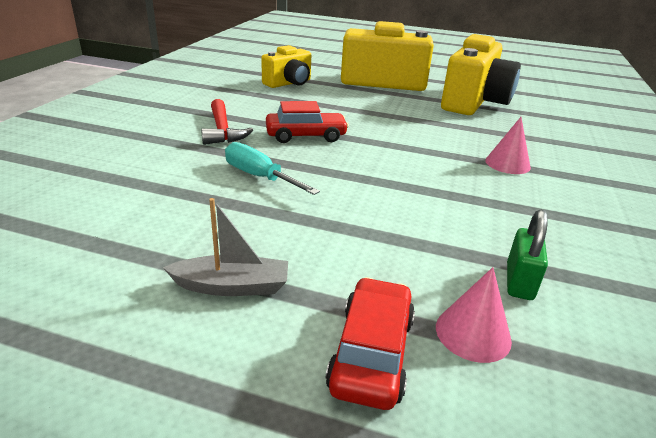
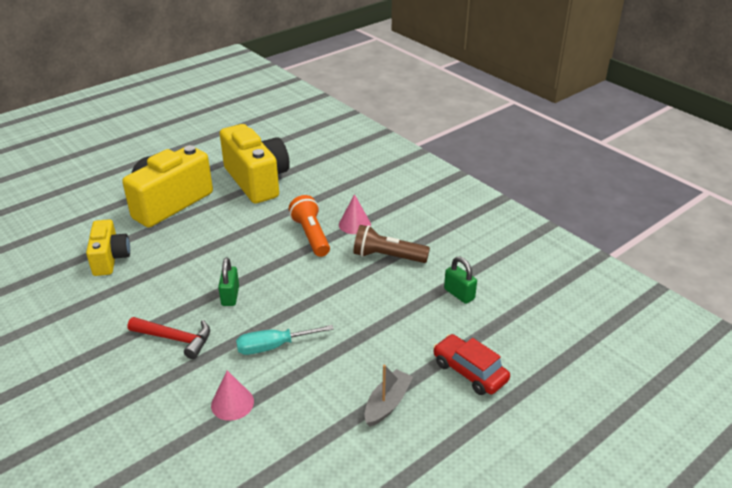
camera: 55 degrees left, 5 degrees up
(306, 136) = (230, 296): red car -> green padlock
(448, 146) = (311, 235): none -> orange flashlight
(473, 333) = (480, 331): pink cone -> pink cone (232, 403)
(493, 200) = (387, 257): none -> brown flashlight

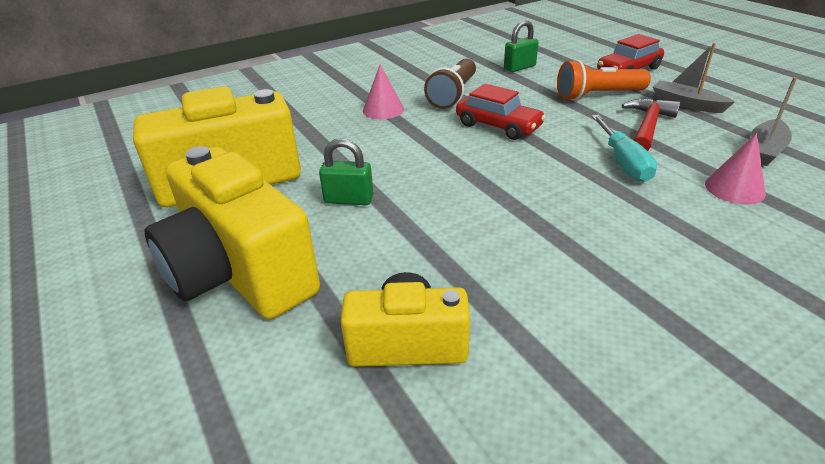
camera: 80 degrees left, 0 degrees up
(175, 339) = (630, 240): red hammer -> red hammer (647, 126)
(230, 296) = (526, 195): green padlock -> green padlock (349, 199)
(293, 438) = (765, 150): none -> grey boat
(311, 235) = (397, 136): orange flashlight -> orange flashlight (598, 95)
(331, 282) = (498, 126): none -> red car

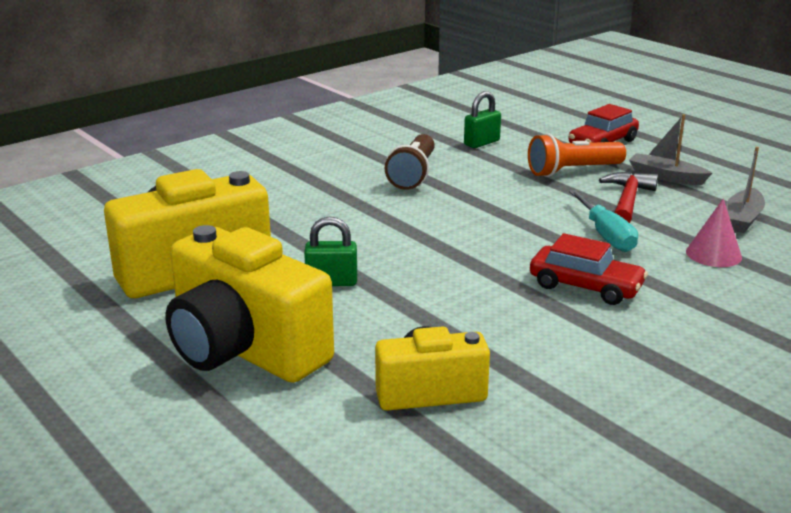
camera: 10 degrees left, 10 degrees down
(383, 110) = (338, 193): pink cone -> none
(498, 126) = (471, 205): red car -> red car (585, 286)

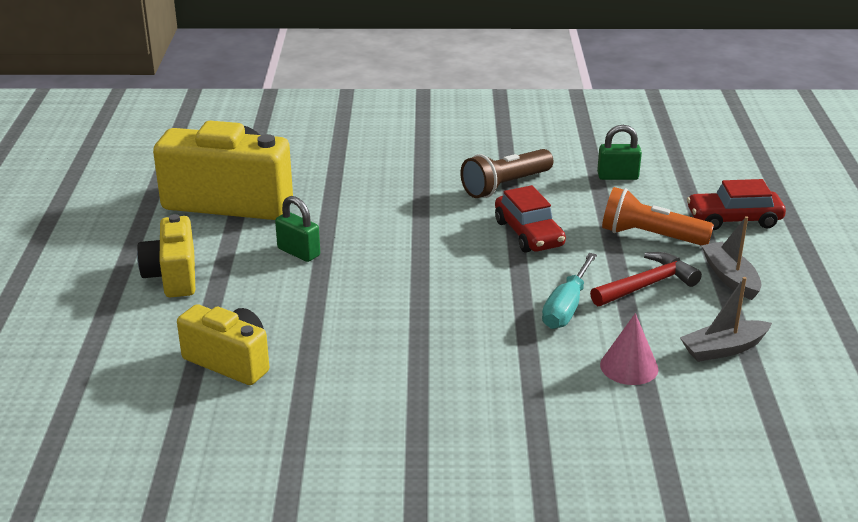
camera: 40 degrees right, 5 degrees up
(244, 349) = (173, 276): yellow camera -> yellow camera, size x0.58
(585, 286) = (468, 341): red car -> red car (529, 233)

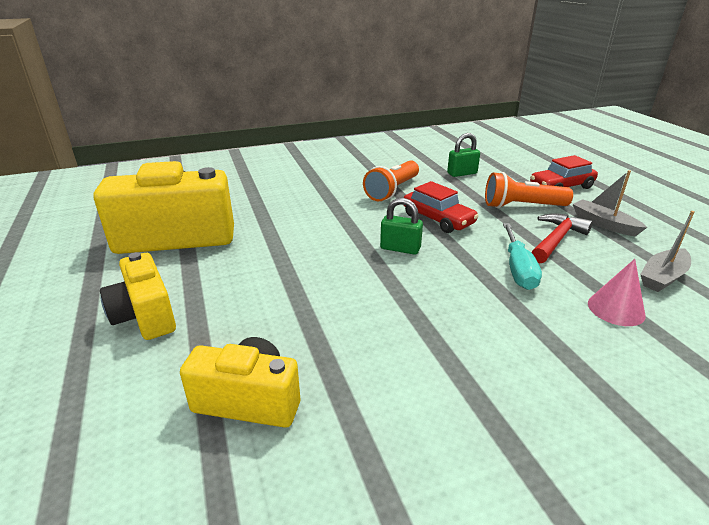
camera: 20 degrees left, 0 degrees up
(298, 252) = (261, 268): green padlock -> green padlock (400, 248)
(505, 186) = (392, 190): brown flashlight -> orange flashlight

